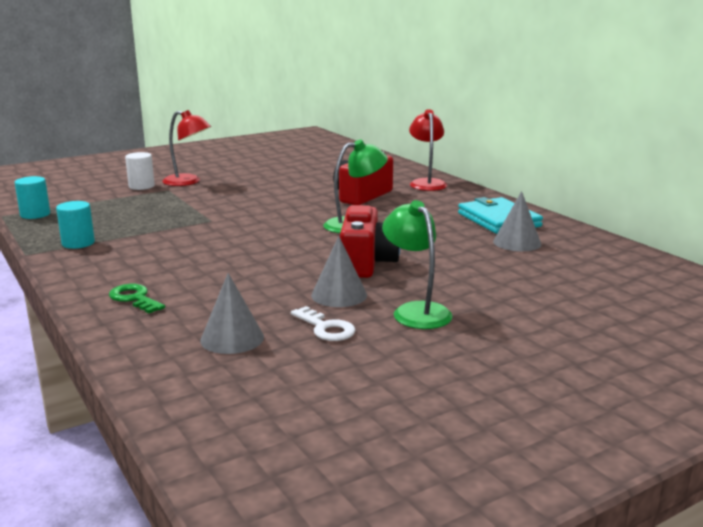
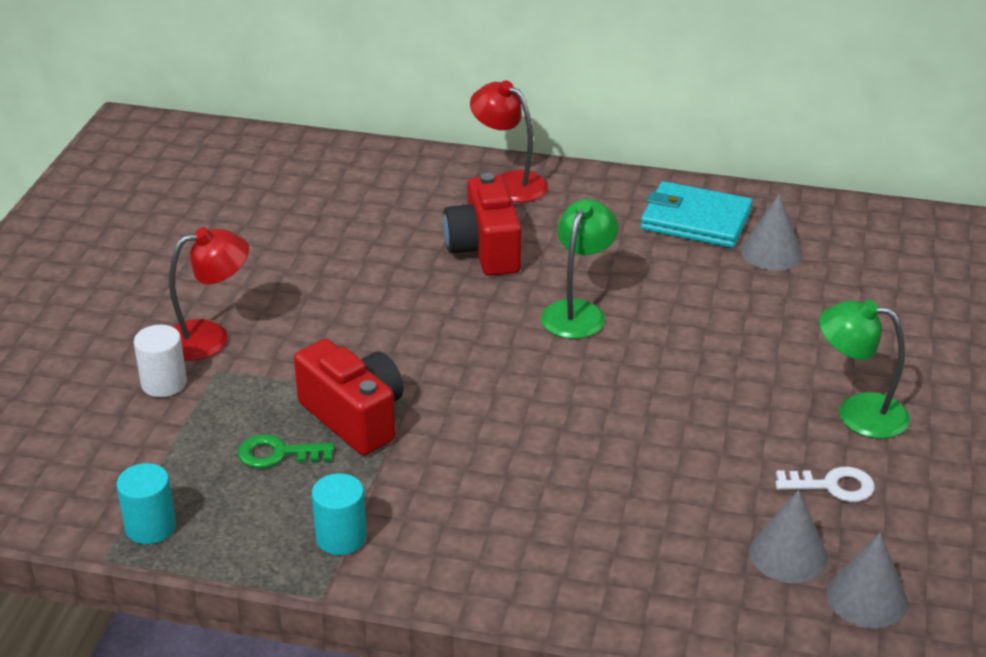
camera: 45 degrees left, 15 degrees up
(134, 298) = (599, 571): green key -> green key (278, 454)
(339, 295) = (763, 434): grey cone -> grey cone (866, 598)
(366, 263) = (702, 370): red camera -> red camera (354, 417)

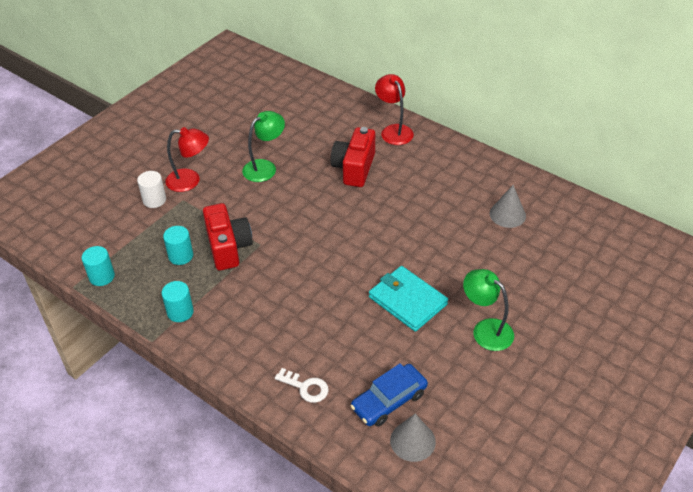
camera: 25 degrees right, 10 degrees up
(278, 454) = (181, 256): green key -> turquoise cylinder
(578, 312) = (377, 220): green lamp -> green lamp (265, 167)
(695, 220) = (479, 182): turquoise wallet -> turquoise wallet (407, 300)
(788, 554) = (389, 400): grey cone -> blue car
(832, 486) = (441, 369): white key -> white key (306, 387)

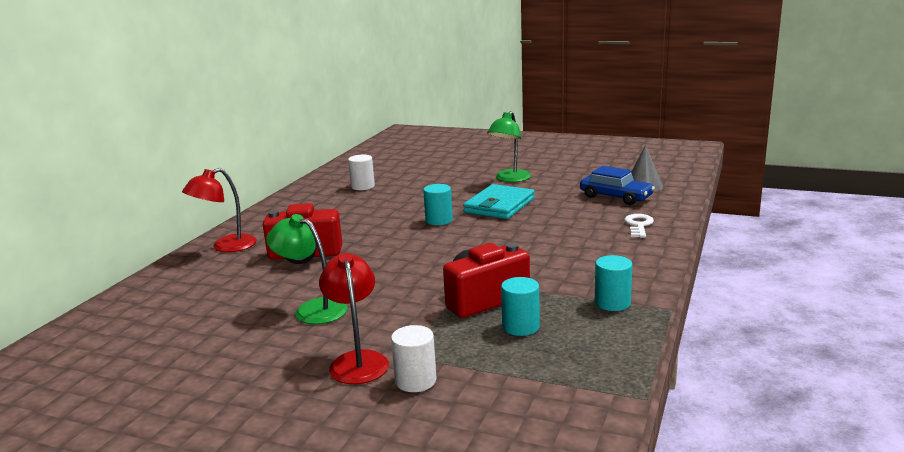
camera: 105 degrees left, 25 degrees down
(102, 276) = (606, 378): turquoise cylinder -> turquoise cylinder (439, 220)
(507, 214) = (362, 186): grey cone -> white cylinder

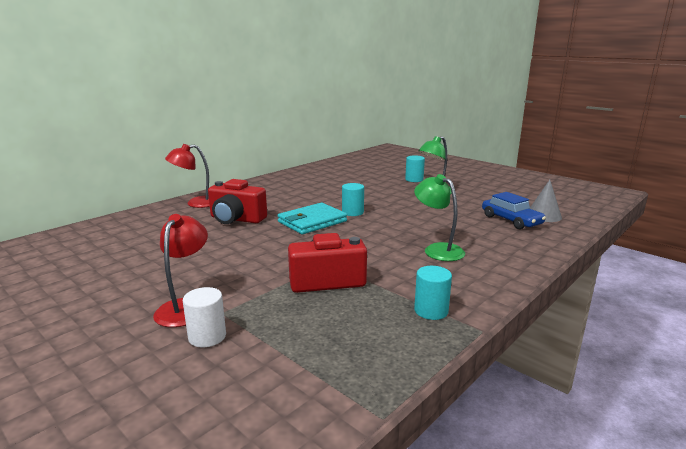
camera: 20 degrees right, 0 degrees up
(312, 309) = (199, 259): green lamp -> green lamp (437, 249)
(362, 186) = (324, 179): white cylinder -> none
(499, 205) = (408, 210): turquoise wallet -> turquoise wallet (312, 221)
(520, 327) = (333, 312): turquoise cylinder -> turquoise cylinder (414, 179)
(638, 225) = (512, 247): white key -> none

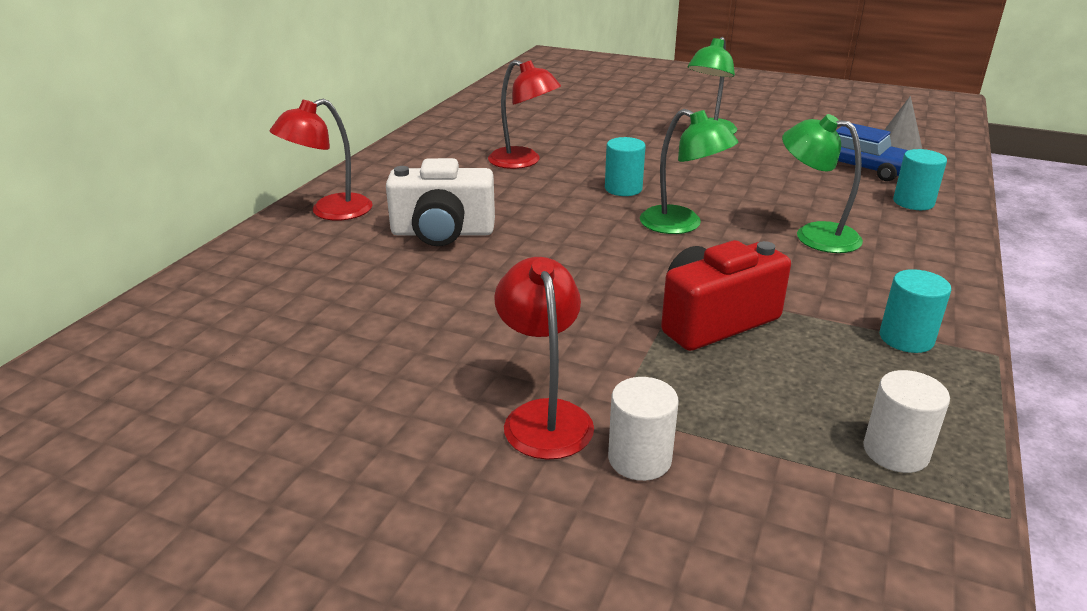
camera: 20 degrees left, 10 degrees up
(236, 219) = (442, 233): red camera -> white camera
(312, 221) = (577, 216): turquoise wallet -> none
(314, 194) = (523, 162): none -> red lamp
(352, 366) = (895, 452): none -> white cylinder
(364, 233) = (681, 225): none -> green lamp
(414, 179) = (654, 113): turquoise cylinder -> turquoise cylinder (913, 202)

